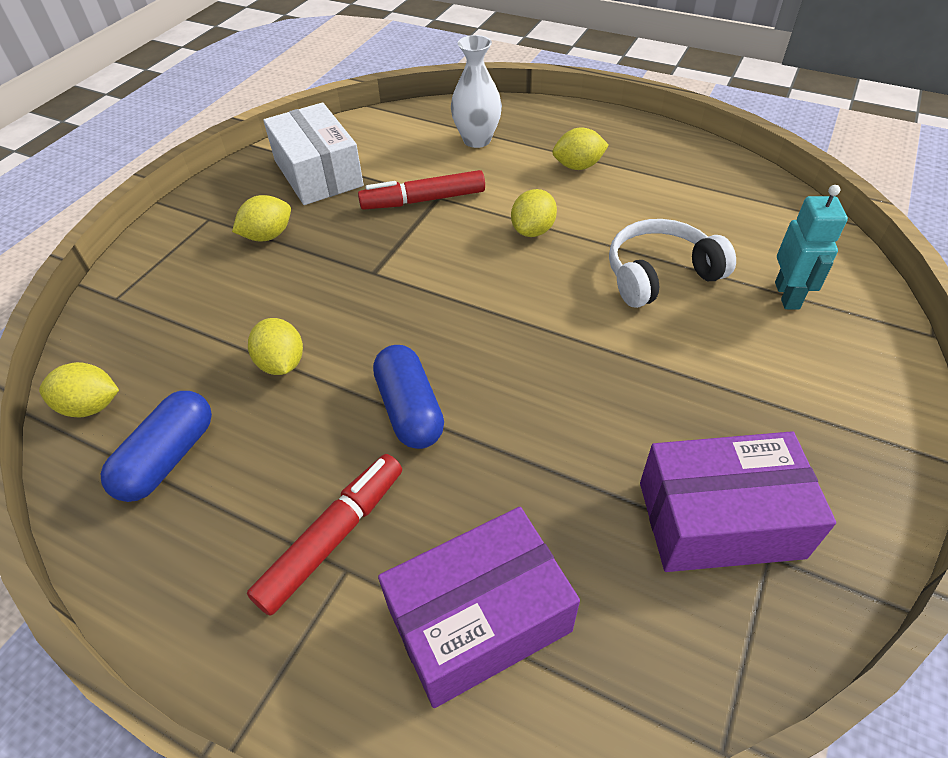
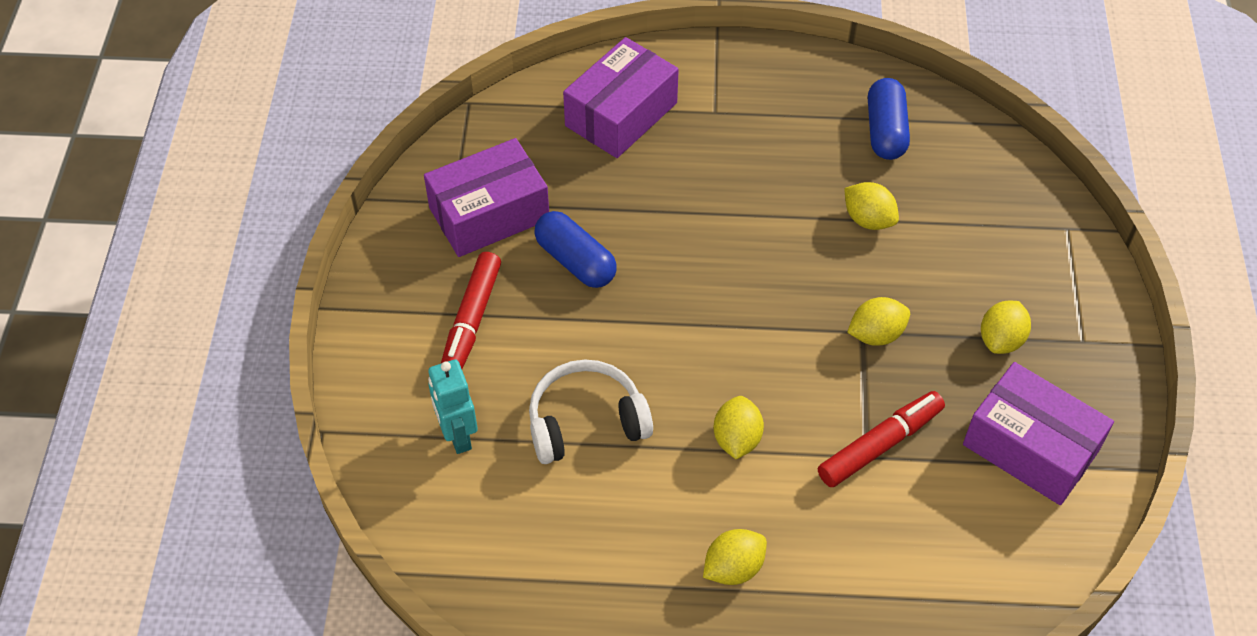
camera: 155 degrees right, 5 degrees up
(91, 406) = (978, 143): yellow lemon -> yellow lemon (876, 334)
(318, 173) = (1030, 448): white box -> purple box
(333, 537) = (735, 124): red marker -> red marker (471, 321)
(410, 409) = (741, 217): blue capsule -> blue capsule (575, 261)
(477, 140) = (885, 578): white vase -> none
(660, 274) = (586, 422): white headphones -> white headphones turned 150 degrees counterclockwise

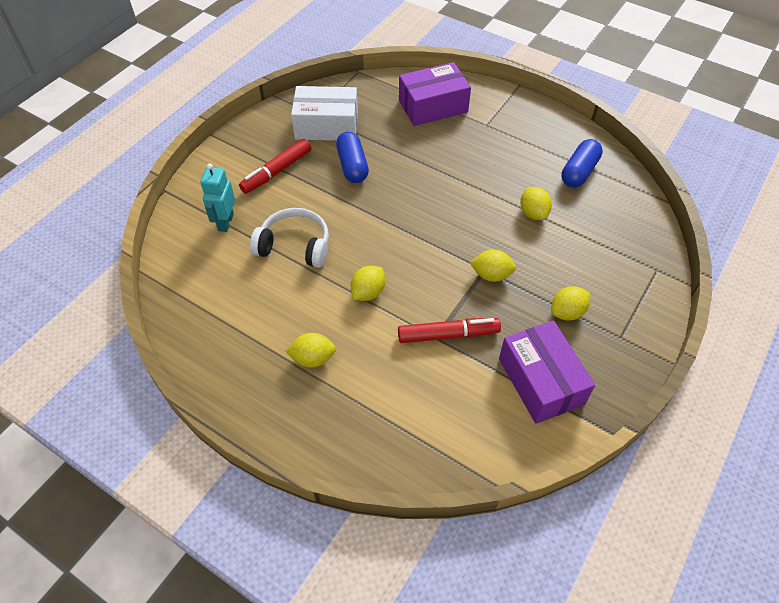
camera: 30 degrees right, 0 degrees up
(489, 214) = (326, 126): purple box -> white box

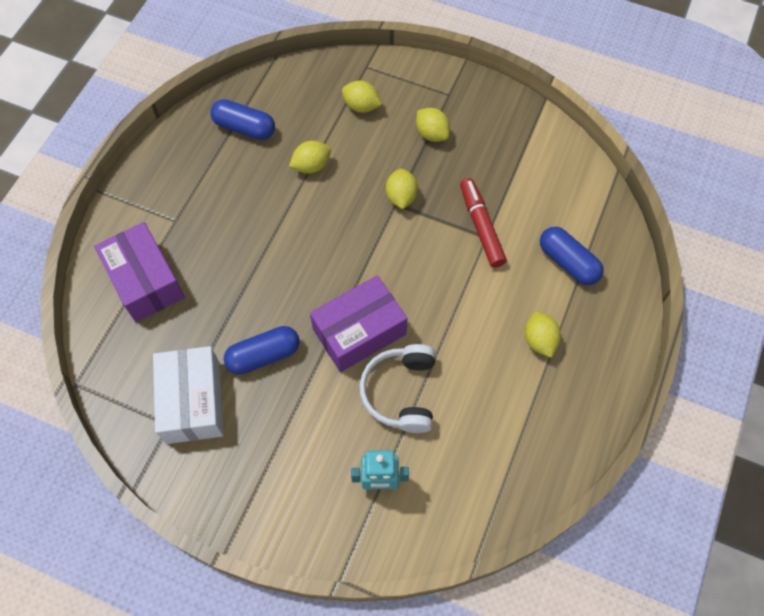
camera: 100 degrees left, 10 degrees up
(276, 171) = (285, 444): red marker -> none
(368, 292) = (448, 305): yellow lemon -> yellow lemon (361, 106)
(392, 405) = (568, 262): none -> blue capsule
(541, 381) = (510, 151): purple box -> purple box (359, 331)

